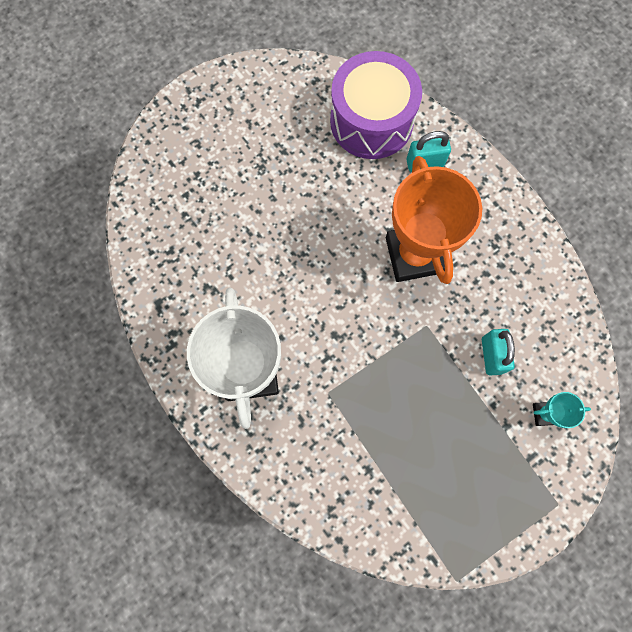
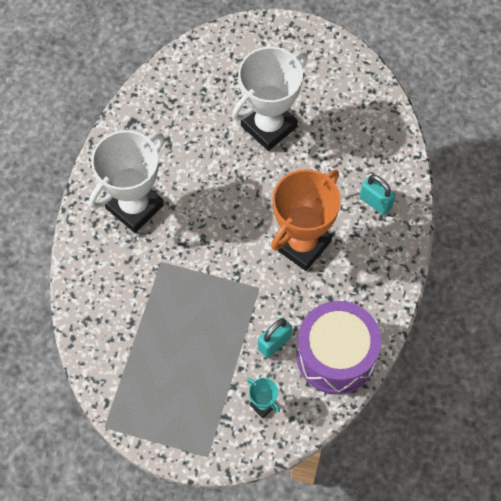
camera: 50 degrees right, 10 degrees down
(273, 189) = (268, 126): none -> white trophy
(371, 121) = (375, 147): purple drum -> purple drum (336, 355)

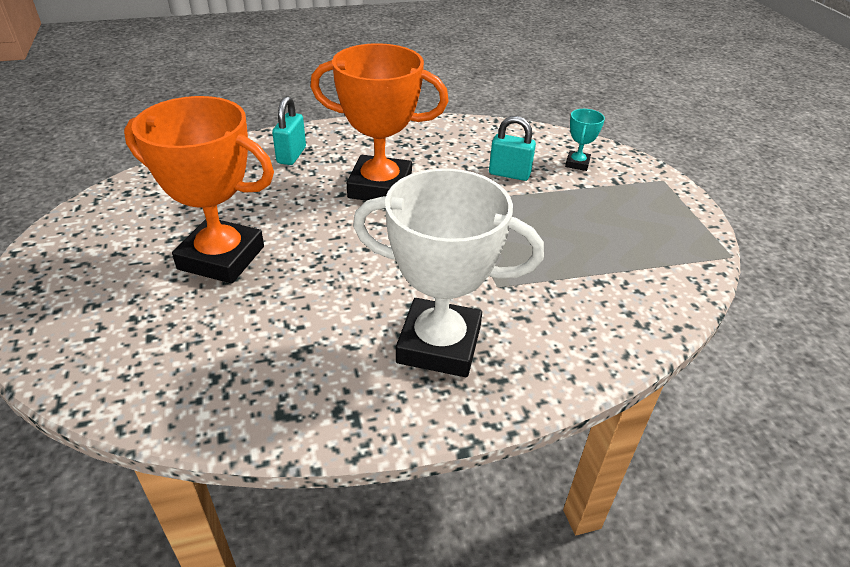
camera: 120 degrees left, 25 degrees down
(268, 126) = (221, 258): white trophy -> orange trophy
(336, 355) = (484, 138): purple drum -> none

